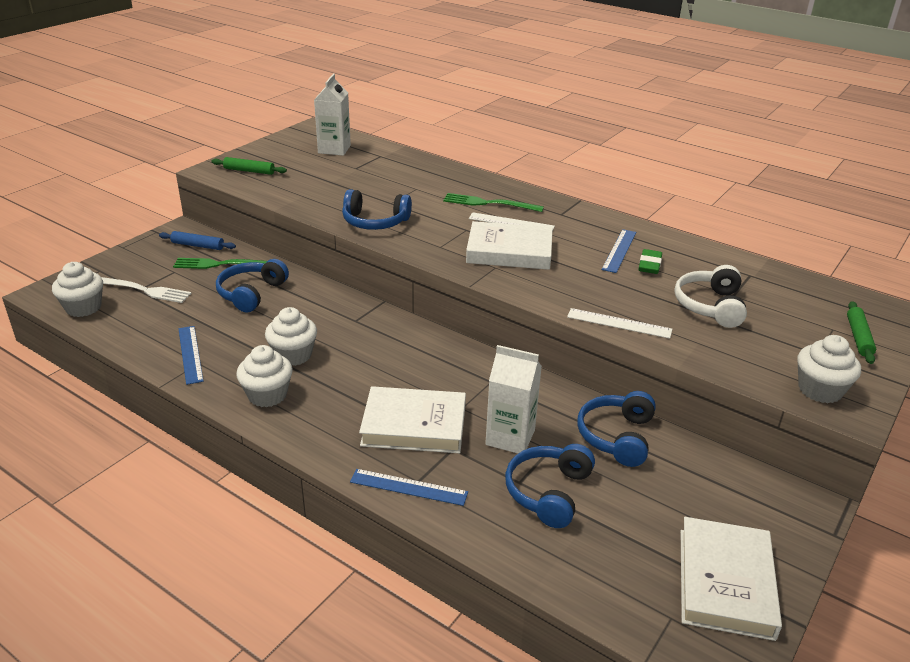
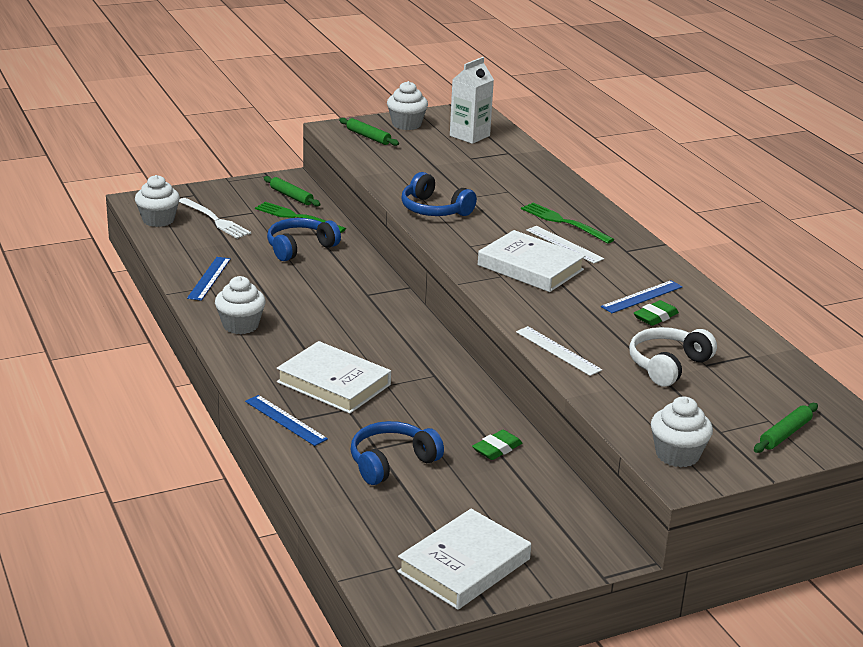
camera: 30 degrees right, 5 degrees down
(197, 245) = (291, 196): blue rolling pin -> green rolling pin
(293, 355) = (288, 304): white cupcake -> white cupcake (406, 124)
(510, 437) = (403, 418): white carton -> none
(616, 436) = (497, 449): blue headphones -> green eraser

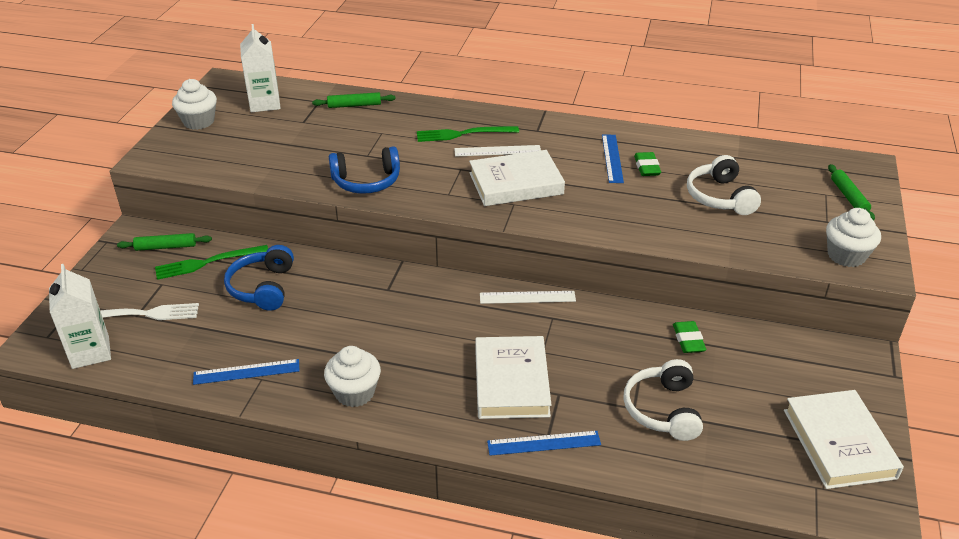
camera: 50 degrees left, 10 degrees up
(158, 220) = (90, 352): white cupcake -> white carton
(209, 278) = (246, 372): blue ruler -> blue ruler turned 60 degrees counterclockwise
(333, 383) = (511, 382): white book -> white book turned 75 degrees counterclockwise
(368, 137) = (192, 150): green rolling pin -> green rolling pin (354, 105)
(391, 462) = (663, 409): blue headphones -> white headphones
(558, 351) = (656, 234): white ruler -> white ruler (527, 297)

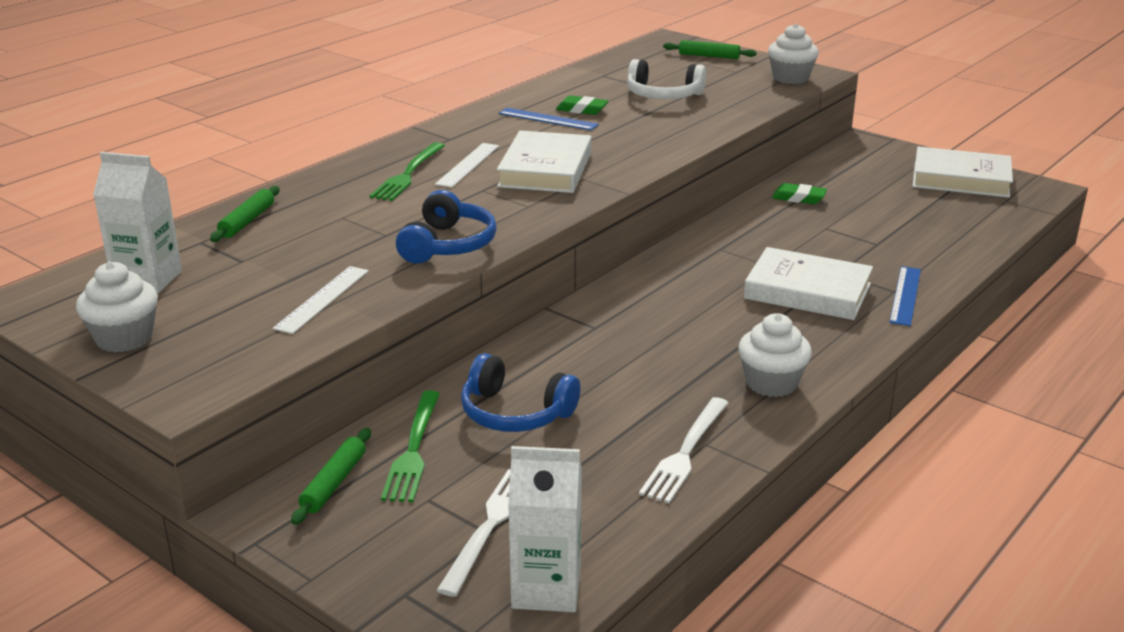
camera: 65 degrees left, 10 degrees down
(246, 372) = (685, 453): blue ruler -> white fork
(527, 297) = (676, 253): white ruler -> white ruler (322, 299)
(663, 409) = (886, 232): white headphones -> none

